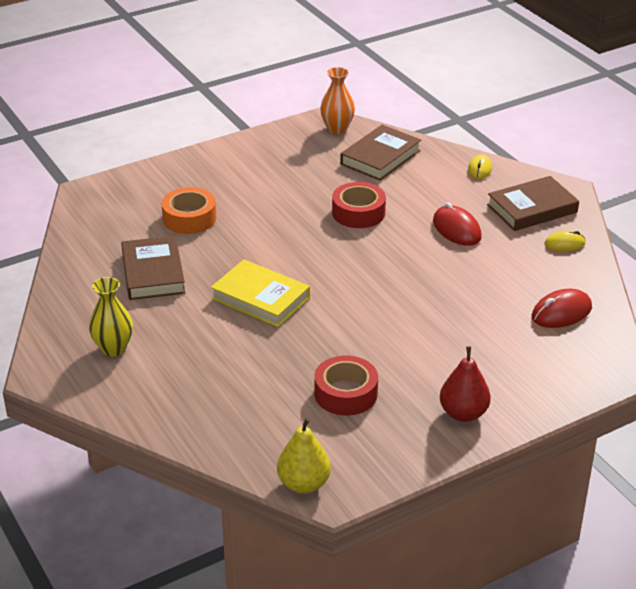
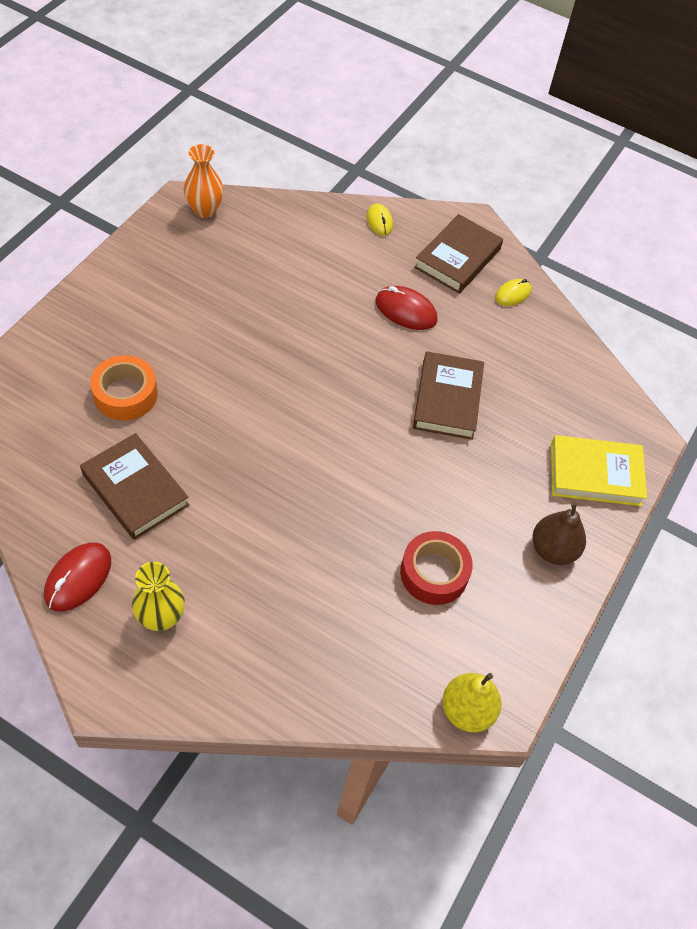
camera: 35 degrees left, 20 degrees up
(260, 298) = (272, 479): yellow book -> yellow book (595, 474)
(358, 213) = (298, 322): red tape -> none
(380, 157) = (273, 236): brown book -> brown book (447, 399)
(463, 413) = (553, 549): red pear -> brown pear
(561, 312) = (561, 384): red mouse -> red mouse (78, 578)

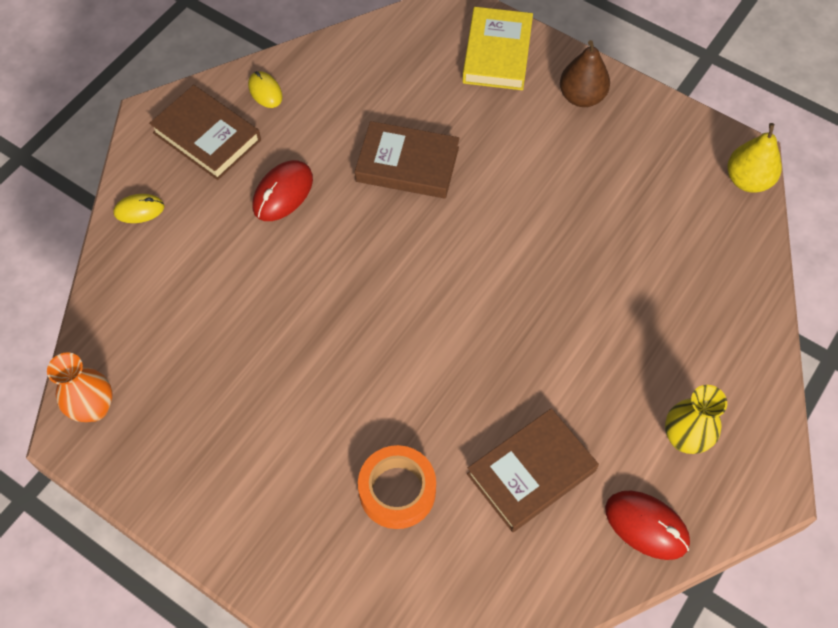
camera: 80 degrees left, 5 degrees up
(434, 573) = (613, 194): red tape -> none

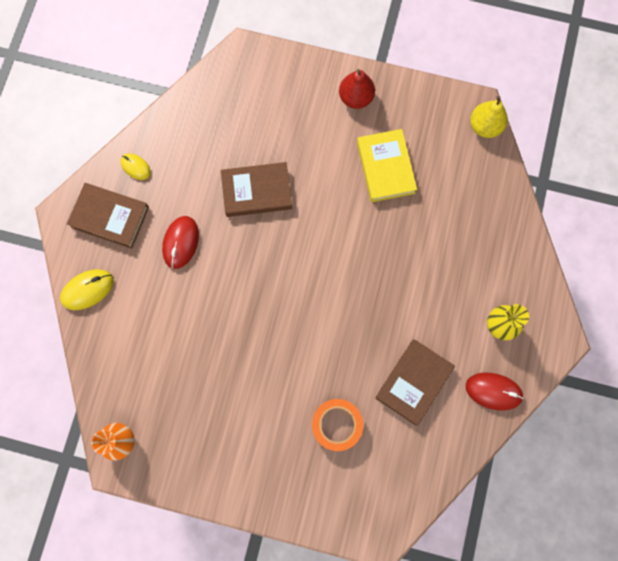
camera: 20 degrees left, 15 degrees up
(139, 210) = (87, 290): yellow mouse -> yellow mouse, size x1.55
(497, 53) = (286, 81): yellow book -> yellow book (385, 167)
(581, 97) = (356, 98): brown pear -> red pear

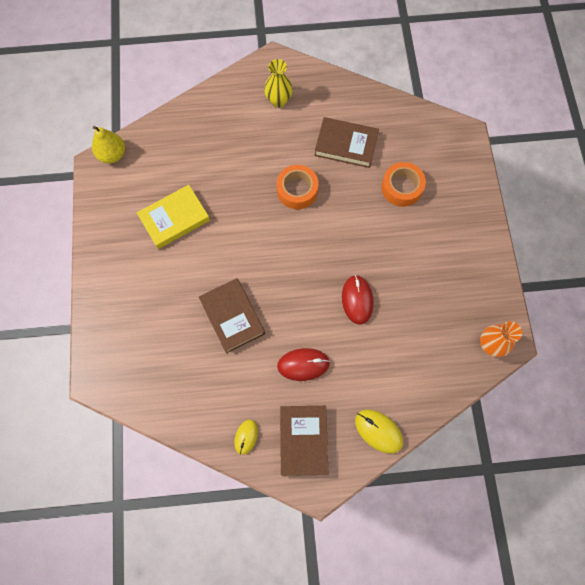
camera: 110 degrees left, 5 degrees down
(356, 98) = (115, 263): red pear -> none
(374, 305) = (297, 190): none -> orange tape
(493, 391) = (329, 91): red mouse -> red mouse (357, 300)

